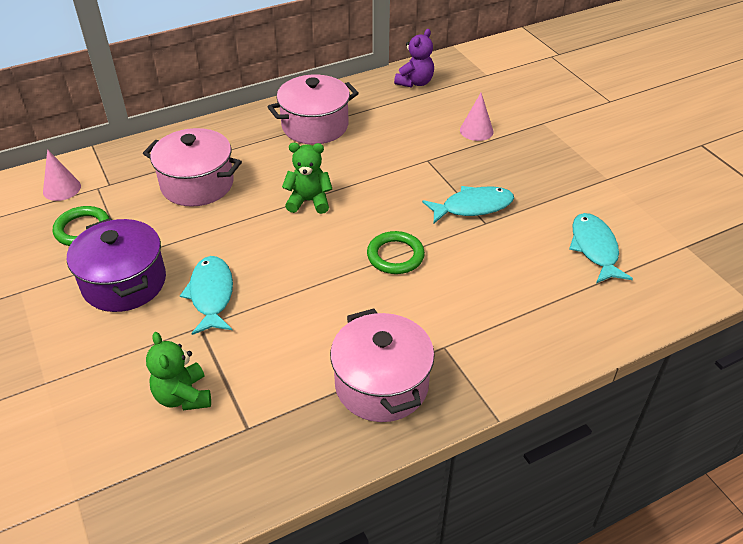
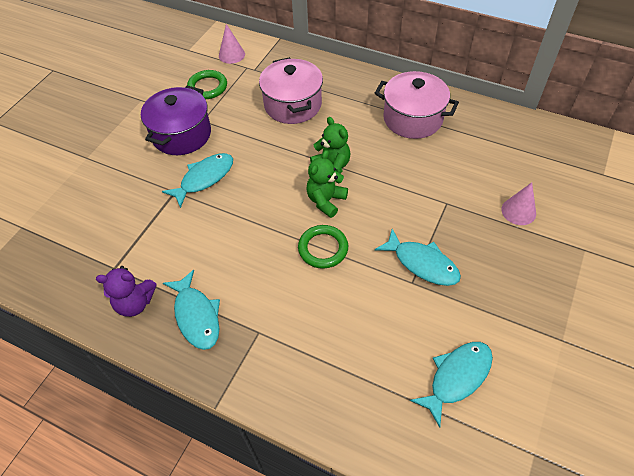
camera: 55 degrees right, 10 degrees up
(183, 396) = (117, 221): green teddy bear -> green teddy bear (326, 201)
(381, 384) = (196, 316): pink pot -> turquoise fish
(415, 82) = (532, 138): purple teddy bear -> purple teddy bear (135, 303)

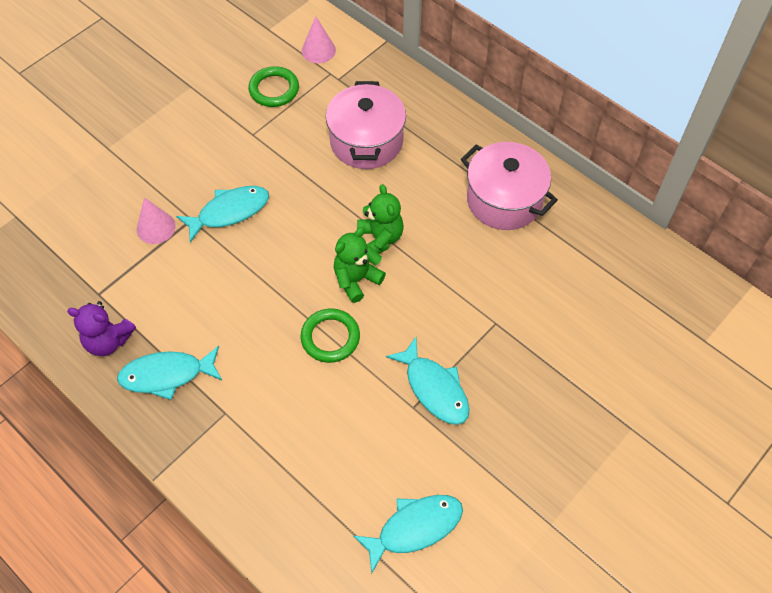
camera: 15 degrees right, 5 degrees up
(181, 134) = (222, 147): purple pot -> none
(196, 316) = (167, 375): turquoise fish -> turquoise fish turned 90 degrees clockwise
(518, 211) = (576, 358): pink cone -> pink cone (156, 227)

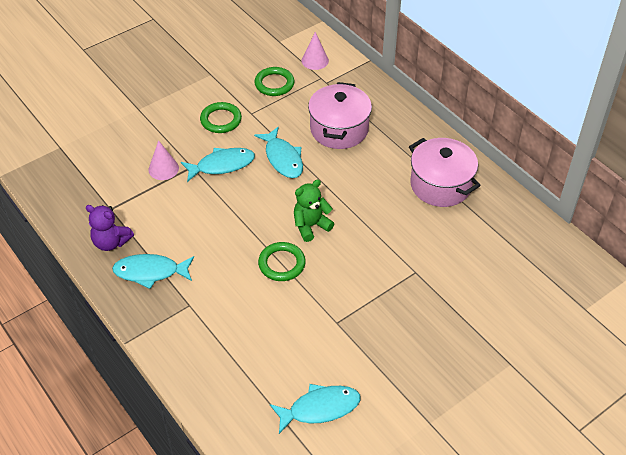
camera: 10 degrees right, 10 degrees down
(216, 149) = (221, 120): none -> green ring
(380, 238) = (335, 199): green teddy bear -> none
(434, 388) = (356, 311): turquoise fish -> turquoise fish (283, 158)

